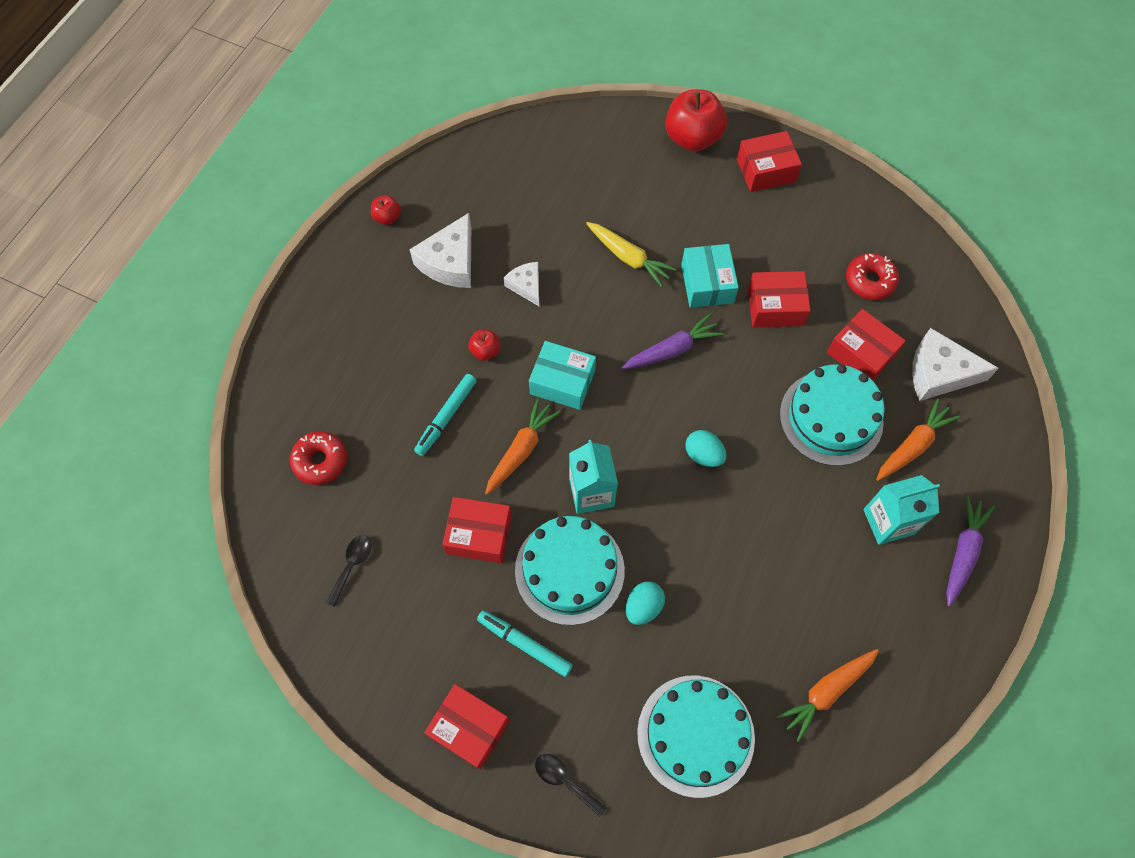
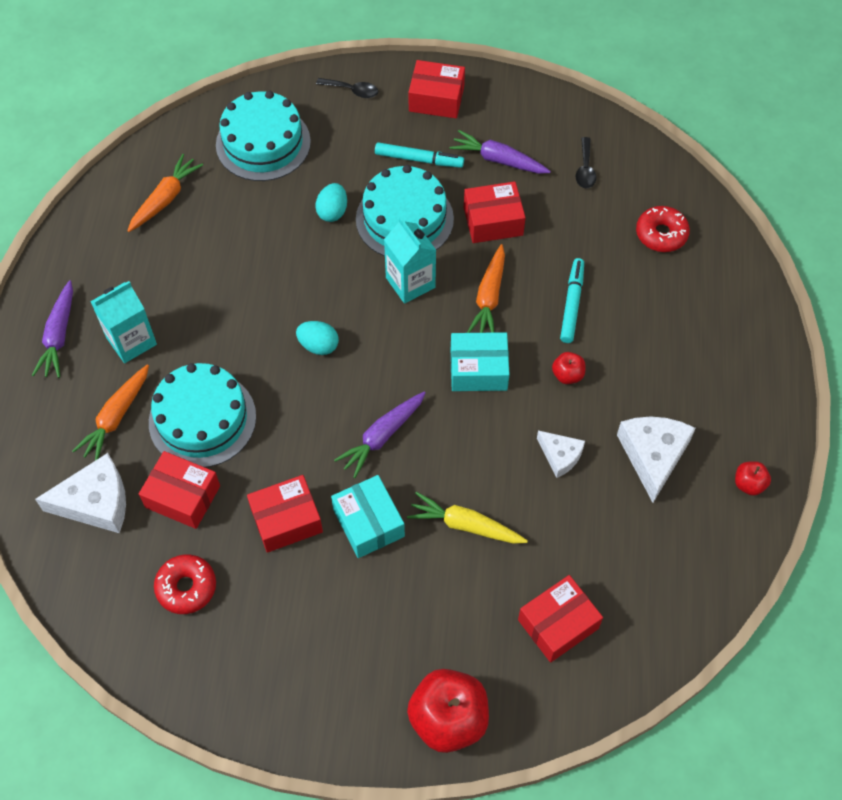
camera: 160 degrees right, 5 degrees down
(438, 612) = (498, 160): none -> purple carrot
(766, 170) = (342, 701): red box -> red box (558, 624)

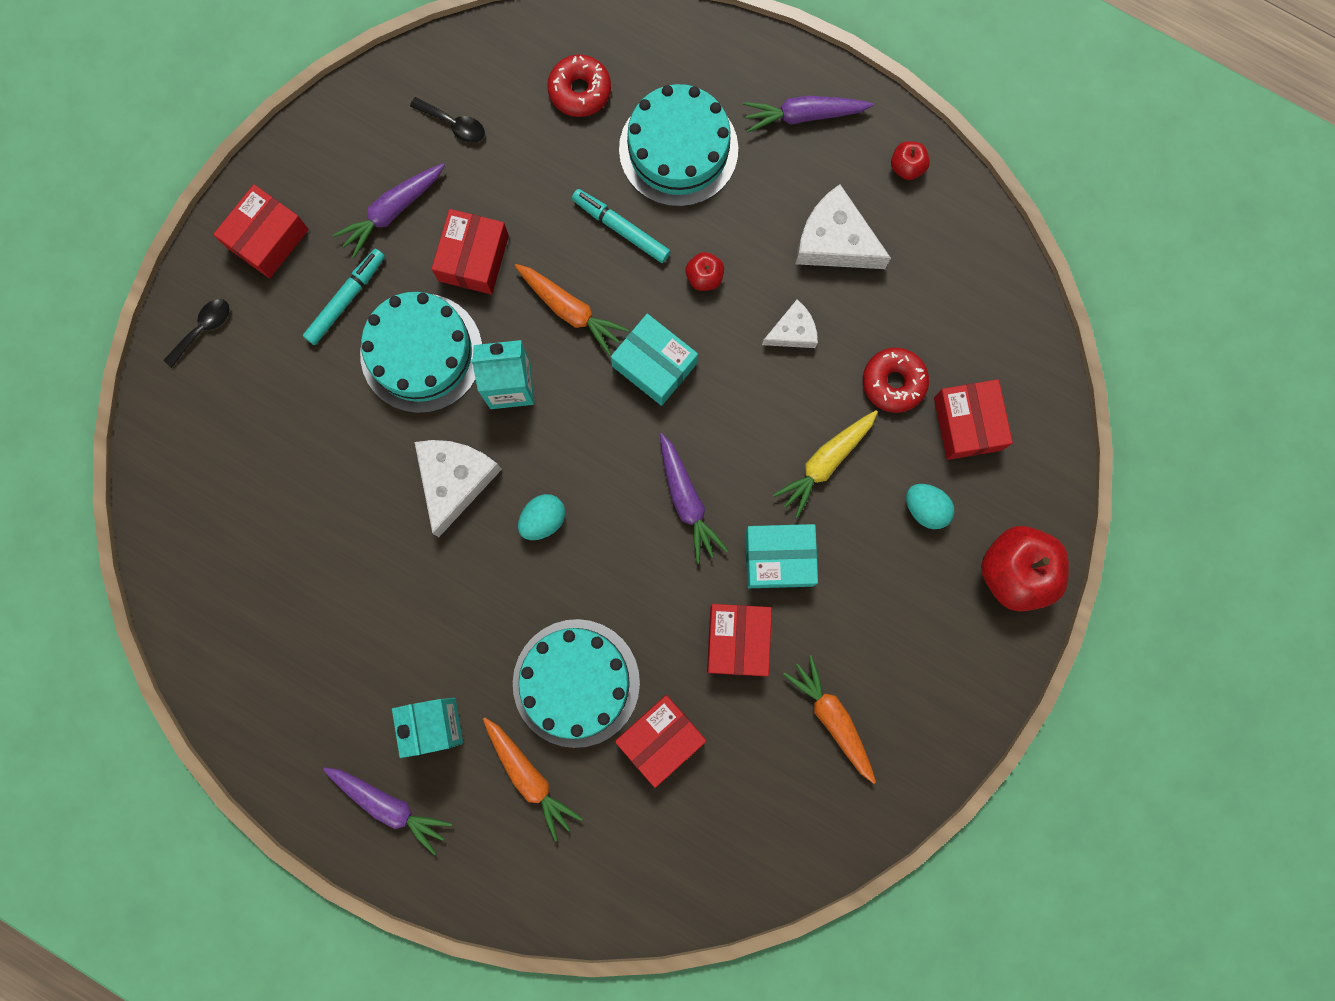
camera: 65 degrees left, 20 degrees up
(96, 502) = (624, 835): white cheese -> white cheese (455, 480)
(165, 199) = (253, 613): orange carrot -> orange carrot (832, 718)
(186, 587) = (767, 773): red donut -> red donut (893, 382)
(263, 143) = (229, 466): turquoise cake -> turquoise cake (678, 149)
(332, 212) = (371, 428): turquoise egg -> turquoise egg (925, 508)
(478, 370) = (654, 364): turquoise box -> turquoise box turned 75 degrees counterclockwise
(741, 390) = (803, 116): none -> purple carrot

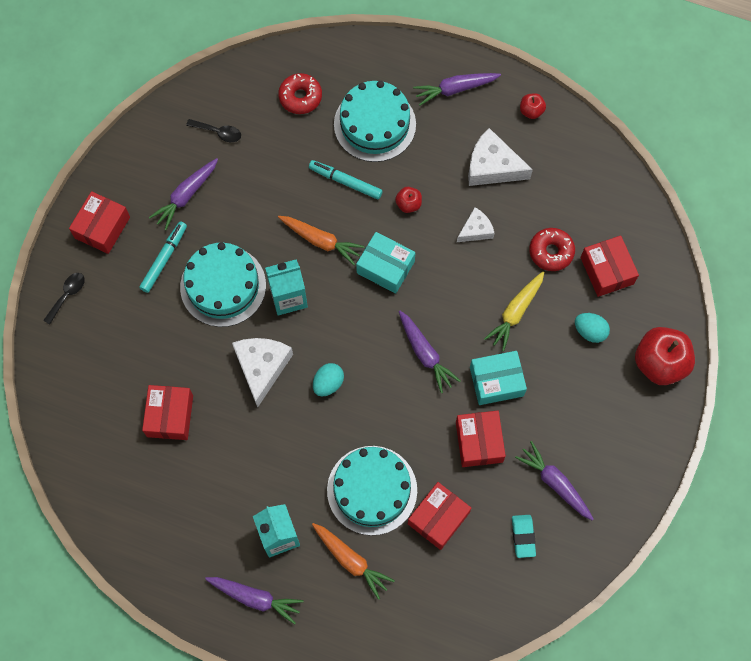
camera: 10 degrees left, 10 degrees down
(473, 258) = (247, 217): red box -> red box (170, 416)
(773, 786) = (523, 536): none -> turquoise eraser
(832, 718) = (555, 483): orange carrot -> purple carrot

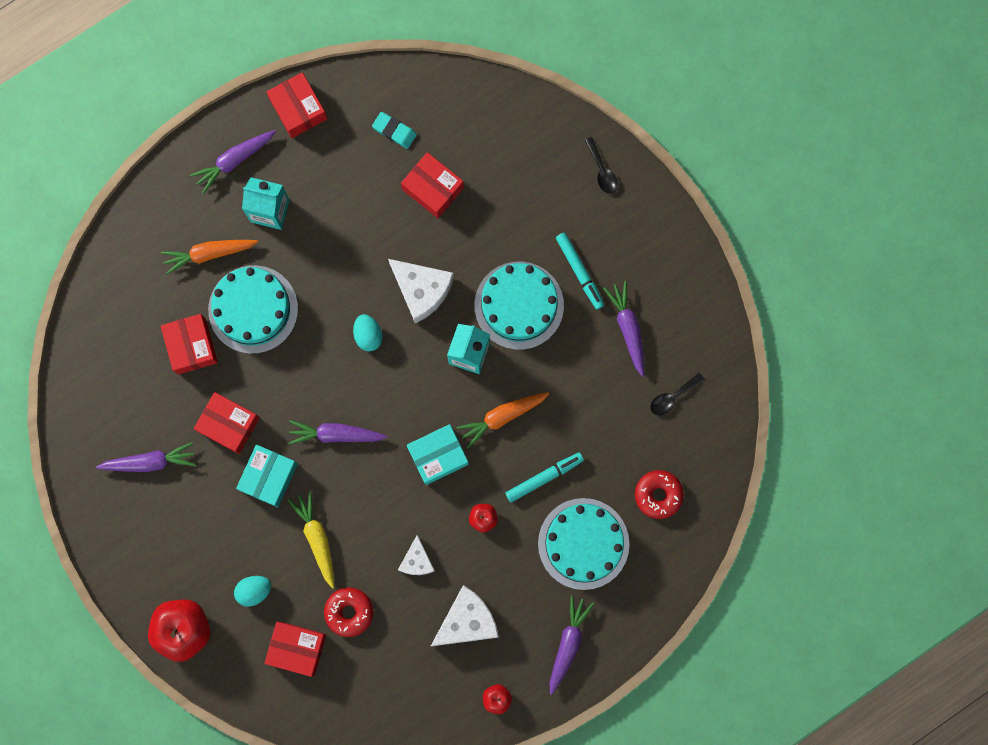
camera: 125 degrees right, 10 degrees up
(102, 227) = (647, 238): red box -> red box (298, 109)
(523, 536) = (127, 403): turquoise eraser -> turquoise eraser (394, 131)

